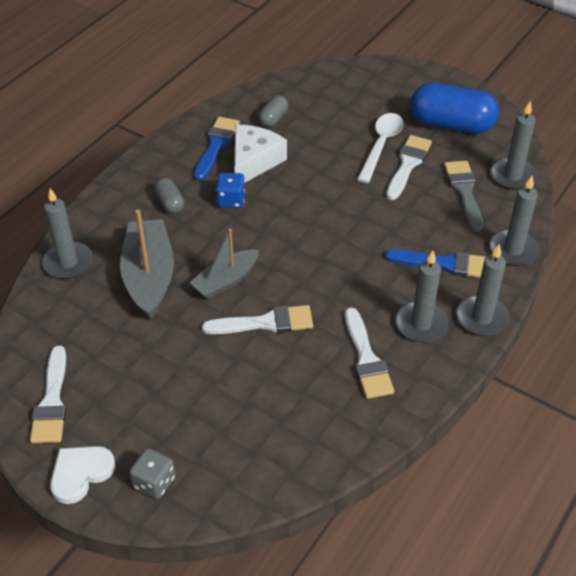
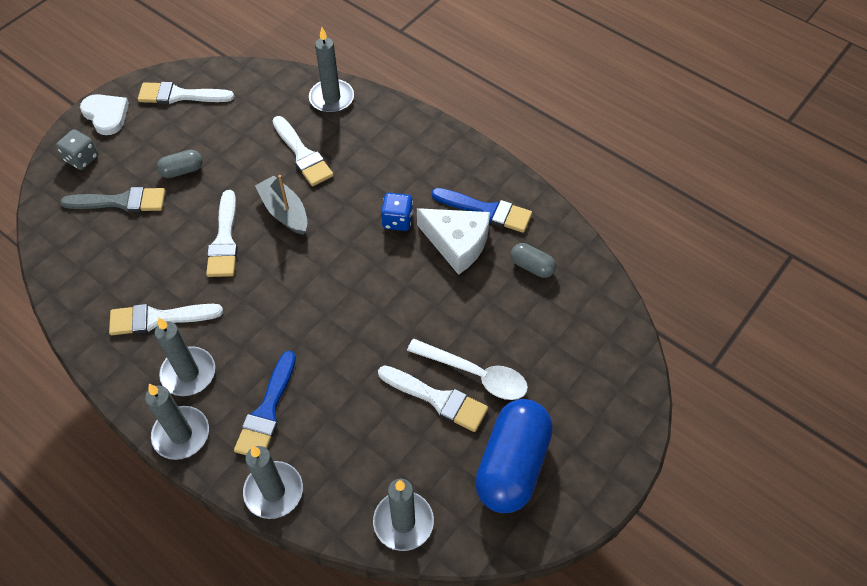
camera: 95 degrees right, 10 degrees up
(149, 276) = (302, 155): grey boat -> white brush
(170, 203) = (400, 170): grey capsule -> grey capsule (182, 170)
(464, 192) = (381, 455): grey brush -> grey brush (121, 202)

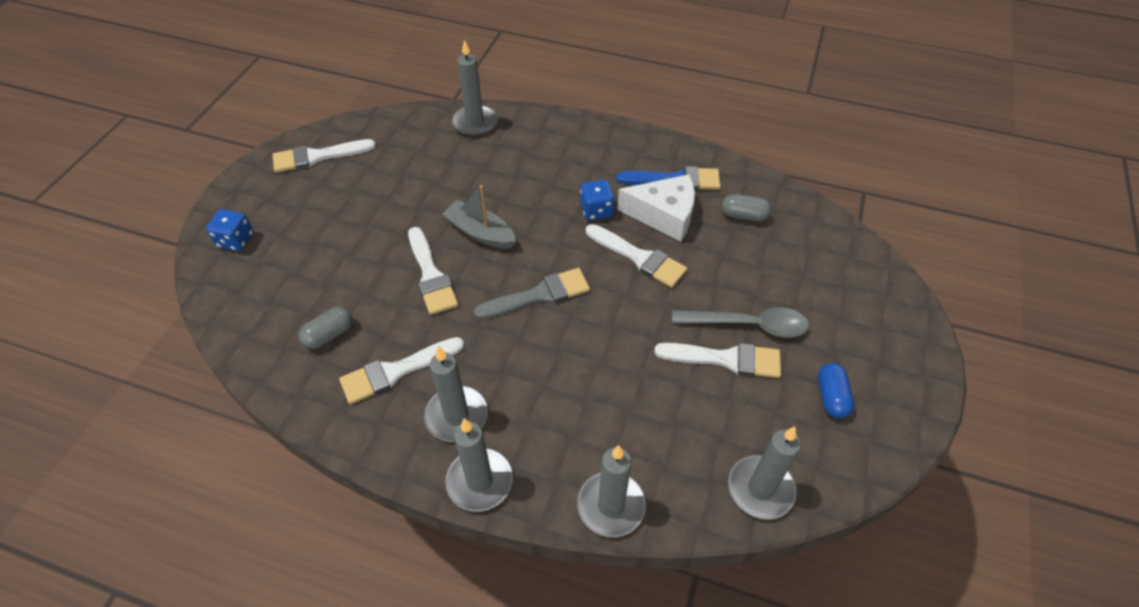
camera: 20 degrees left, 5 degrees down
(82, 159) = (236, 240): grey dice -> blue dice
(106, 115) = (245, 193): white heart -> none
(121, 202) = (299, 270): grey brush -> grey brush (539, 295)
(182, 170) = (353, 223): grey capsule -> grey capsule (329, 335)
(267, 411) = (561, 426): blue brush -> none
(302, 155) = (472, 178): white brush -> white brush (639, 258)
(475, 374) = (748, 325): white spoon -> grey spoon
(512, 465) = (831, 397): blue capsule -> blue capsule, size x0.47

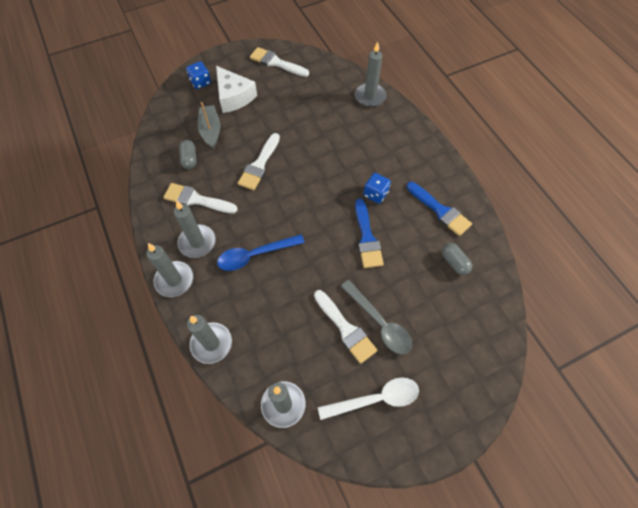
camera: 45 degrees right, 10 degrees up
(329, 335) = (189, 159): grey capsule -> grey capsule turned 75 degrees clockwise
(480, 232) = (305, 160): grey boat -> grey boat (211, 130)
(539, 295) = (295, 216): grey brush -> none
(544, 371) = (255, 255): none -> blue spoon
(639, 258) = (367, 238): white brush -> blue brush
(664, 215) = (409, 225): white cheese -> white cheese (234, 97)
(831, 397) = (375, 399): blue capsule -> white spoon

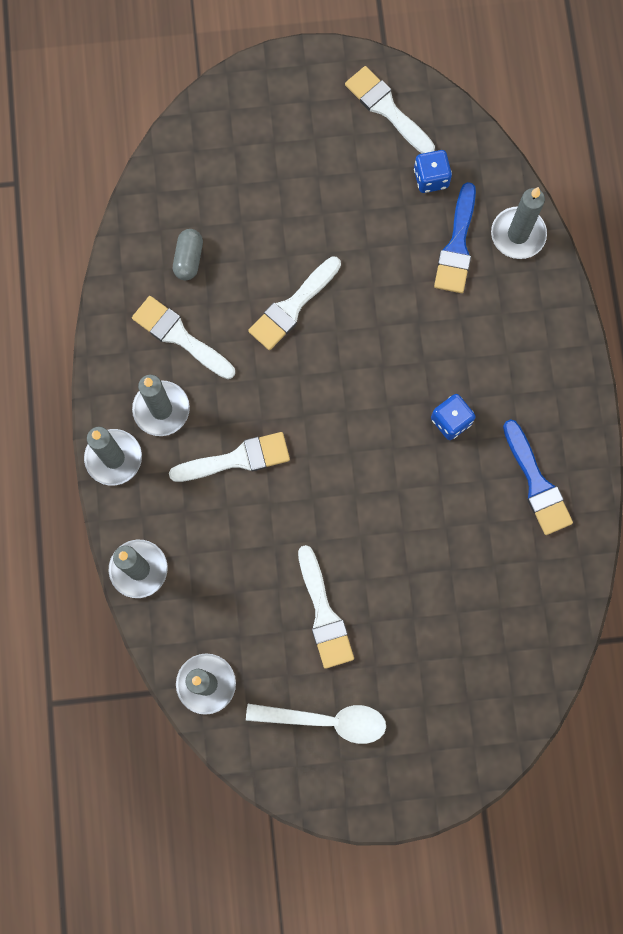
camera: 20 degrees right, 15 degrees up
(200, 82) = (247, 109): blue dice -> blue dice (431, 178)
(211, 130) = (236, 215): grey boat -> none
(234, 97) = (293, 159): white cheese -> none
(255, 255) = (237, 459): blue spoon -> white brush
(367, 238) = (408, 489): blue brush -> blue brush (457, 245)
(379, 322) = (373, 622): grey spoon -> none
(454, 262) = (518, 573): grey capsule -> none

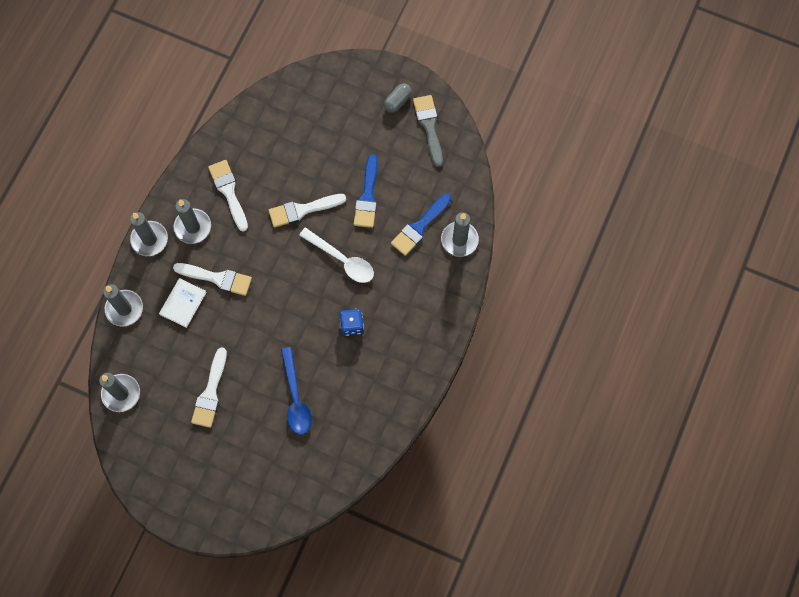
camera: 30 degrees right, 5 degrees down
(189, 259) = (261, 151): grey capsule -> grey capsule (397, 101)
(212, 517) = (183, 303): none -> white book
(326, 720) = (174, 452): white spoon -> white spoon (342, 260)
(387, 109) = (429, 126): white brush -> grey brush
(431, 178) = (429, 180): blue dice -> none
(438, 556) = (295, 398): none -> blue spoon
(536, 483) = (378, 388): blue brush -> blue brush (367, 196)

